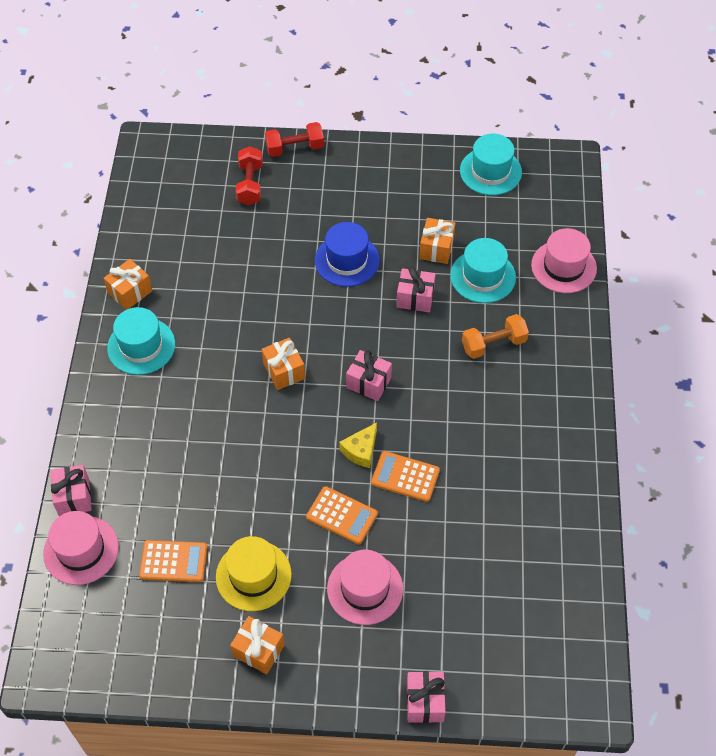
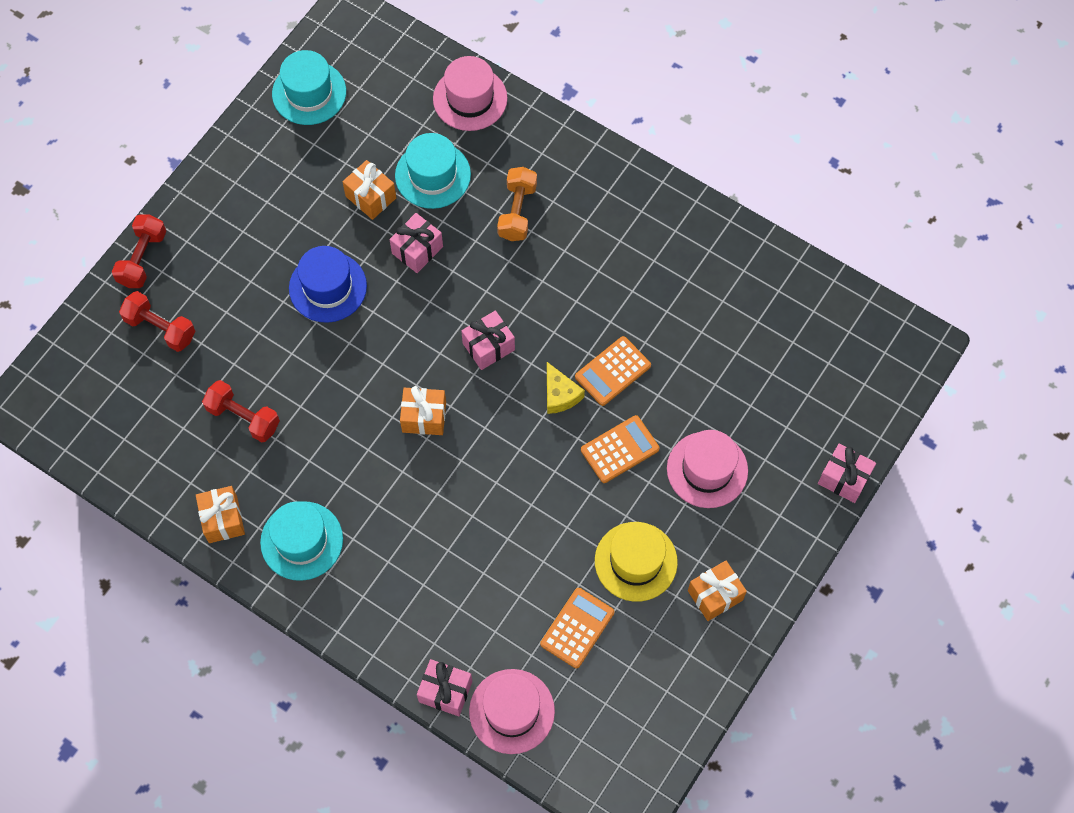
camera: 60 degrees left, 10 degrees up
(214, 264) = (243, 417): none -> red dumbbell

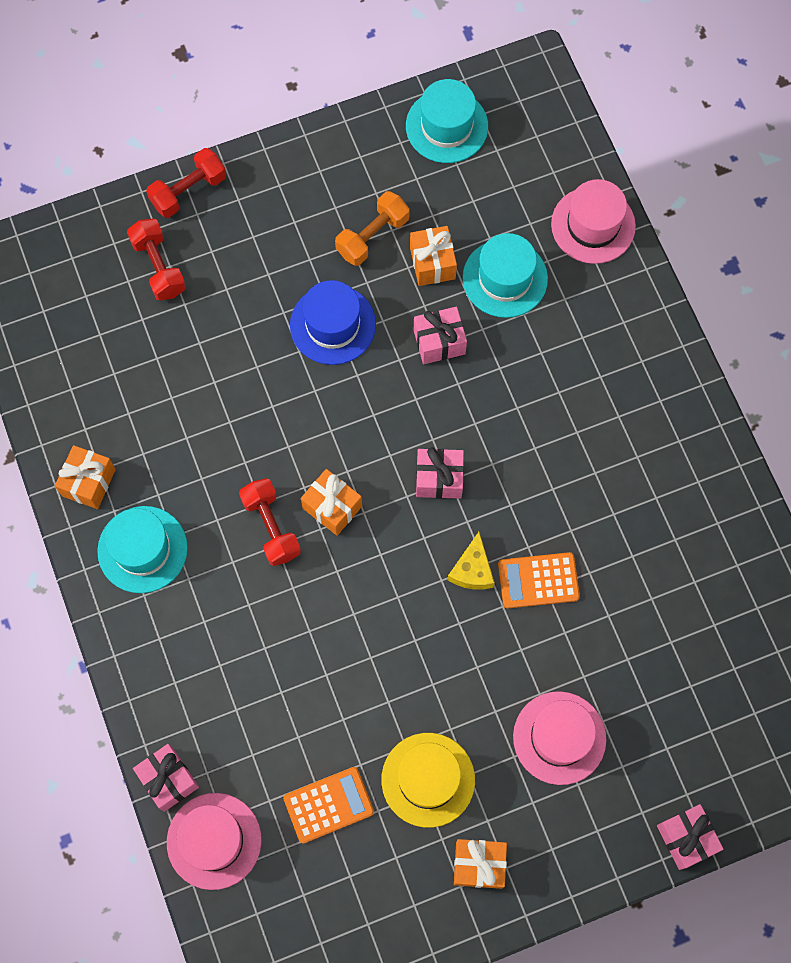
camera: 35 degrees right, 5 degrees up
(243, 417) = (172, 399): red dumbbell -> red dumbbell (271, 527)
(517, 211) = (559, 365): orange dumbbell -> orange dumbbell (372, 236)
(620, 449) = (490, 661): orange calculator -> none

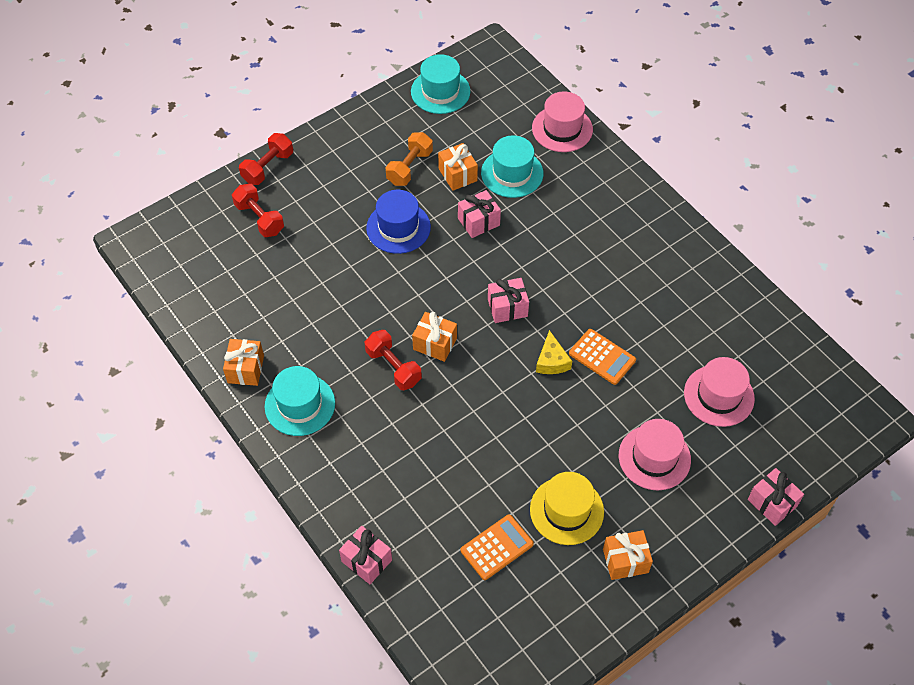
camera: 15 degrees left, 15 degrees down
(214, 841) = (415, 596): pink hat -> pink hat (719, 396)
(538, 580) = (602, 357): orange calculator -> orange calculator turned 120 degrees counterclockwise

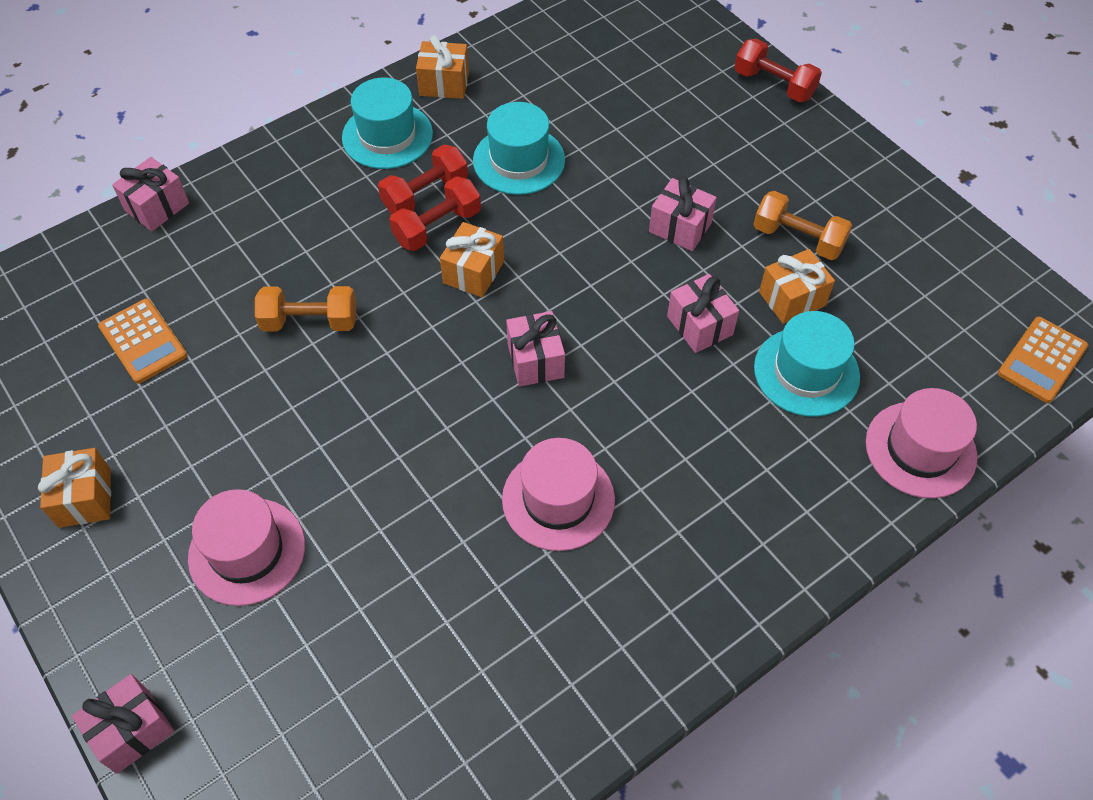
camera: 90 degrees right, 0 degrees up
(259, 218) = (683, 82): red dumbbell -> red dumbbell (425, 194)
(398, 227) = (680, 227): blue hat -> pink gift
(440, 91) = (966, 276): turquoise hat -> turquoise hat (519, 160)
(478, 440) = (310, 321): none -> orange dumbbell
(551, 361) = (435, 416): yellow cheese -> none
(566, 510) = (180, 426): yellow hat -> none
(602, 357) = (439, 487): orange calculator -> orange calculator (1042, 360)
(719, 396) = (349, 664): pink hat -> pink hat (558, 499)

